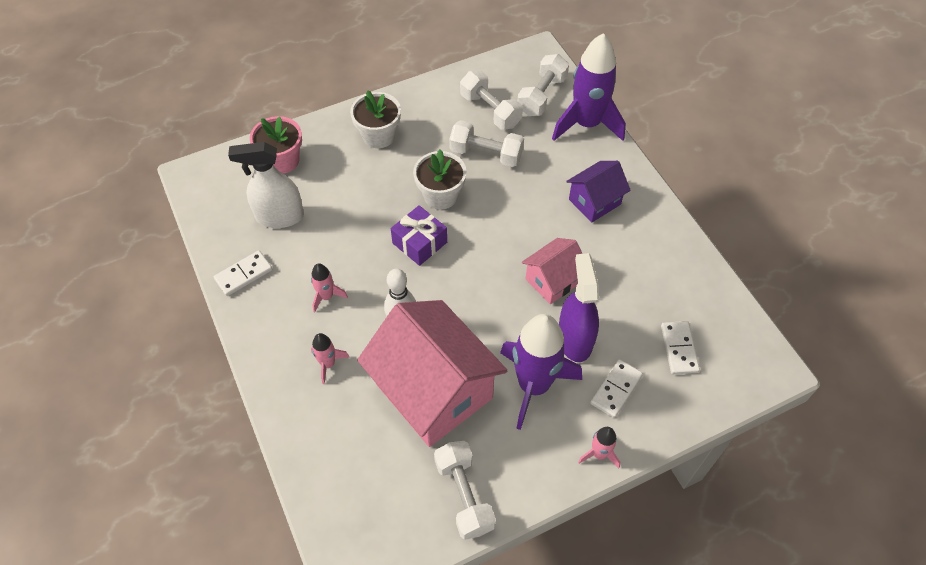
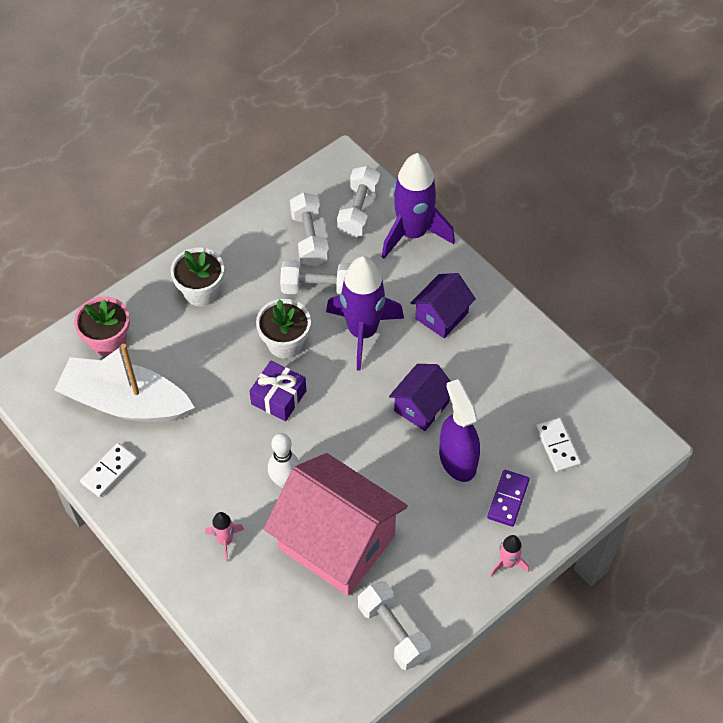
camera: 15 degrees left, 0 degrees up
(279, 216) = (125, 402): white spray bottle -> white boat
(326, 296) = (202, 474): pink rocket -> none
(490, 110) = (309, 239): white dumbbell -> white dumbbell turned 45 degrees clockwise
(533, 385) = (430, 514): purple rocket -> purple rocket (363, 332)
(553, 281) = (421, 407): pink house -> purple house
(615, 389) = (508, 499): white domino -> purple domino

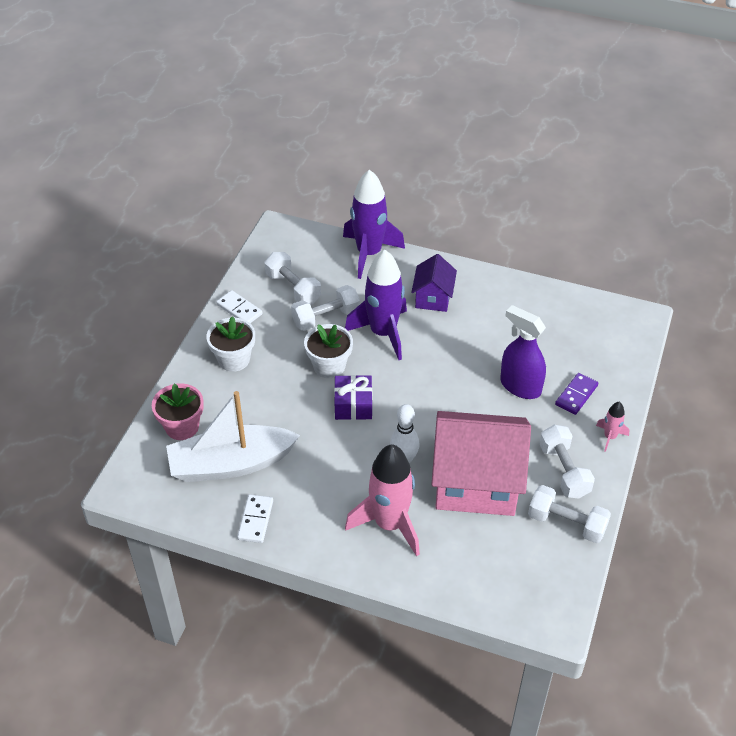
camera: 30 degrees left, 10 degrees down
(225, 541) = (389, 524): pink rocket -> pink rocket, size x2.20
(358, 211) = (316, 255): white dumbbell -> white dumbbell (564, 471)
(421, 407) = (466, 363): purple house -> none
(508, 499) = (576, 395): purple domino -> purple domino turned 45 degrees clockwise
(557, 446) = (582, 345): white domino -> white domino (239, 309)

